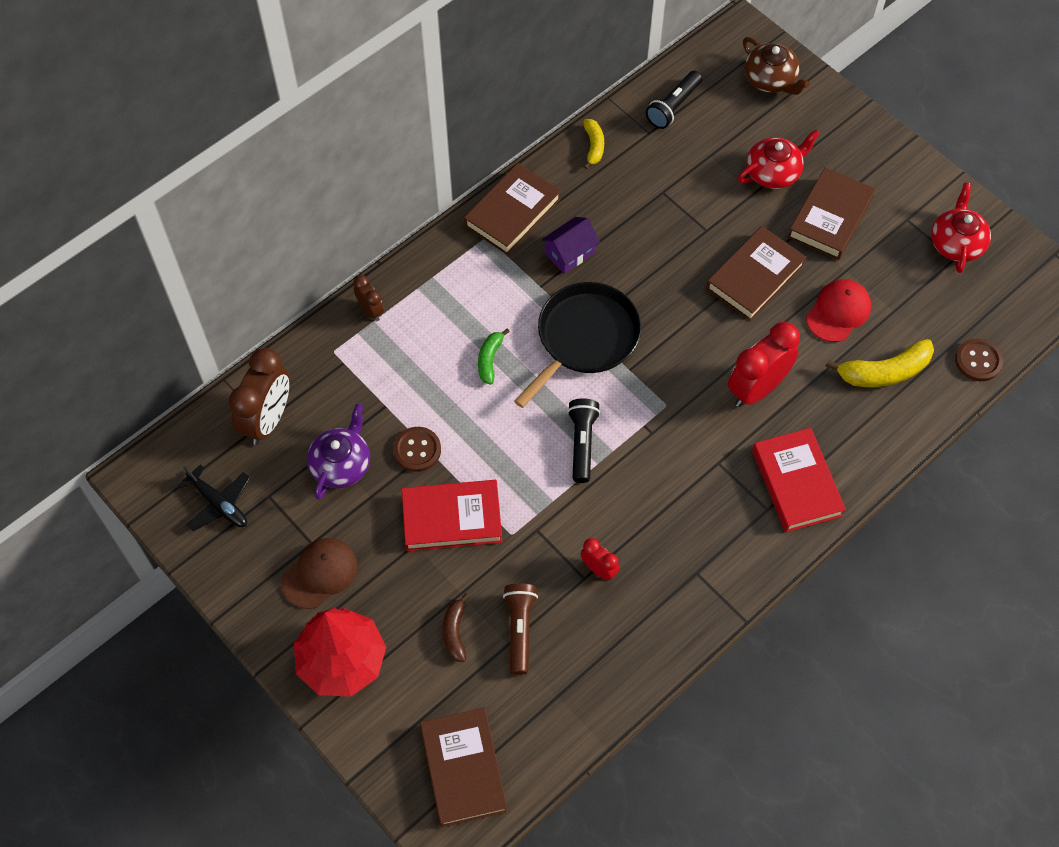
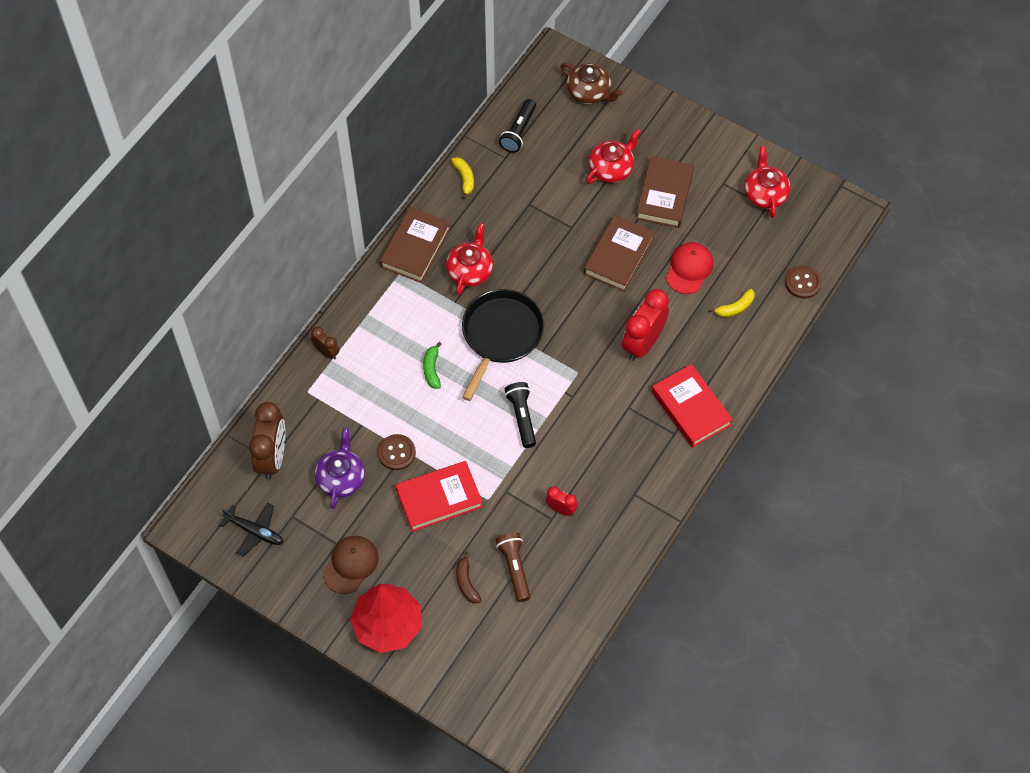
camera: 15 degrees left, 0 degrees up
(463, 769) = (502, 679): brown book -> none
(569, 253) = (470, 270): purple house -> red teapot
(884, 372) = (735, 308): yellow banana -> yellow banana, size x0.59

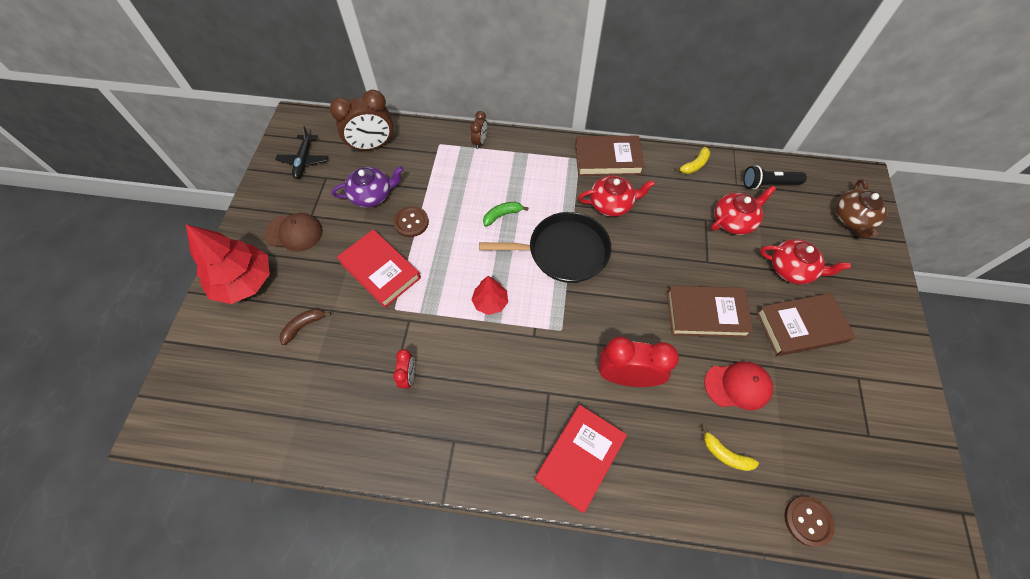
camera: 65 degrees right, 0 degrees up
(514, 568) = (331, 361): brown flashlight -> none
(522, 417) = (490, 302): black flashlight -> red tree
(765, 194) = (882, 427): red teapot -> red teapot (734, 220)

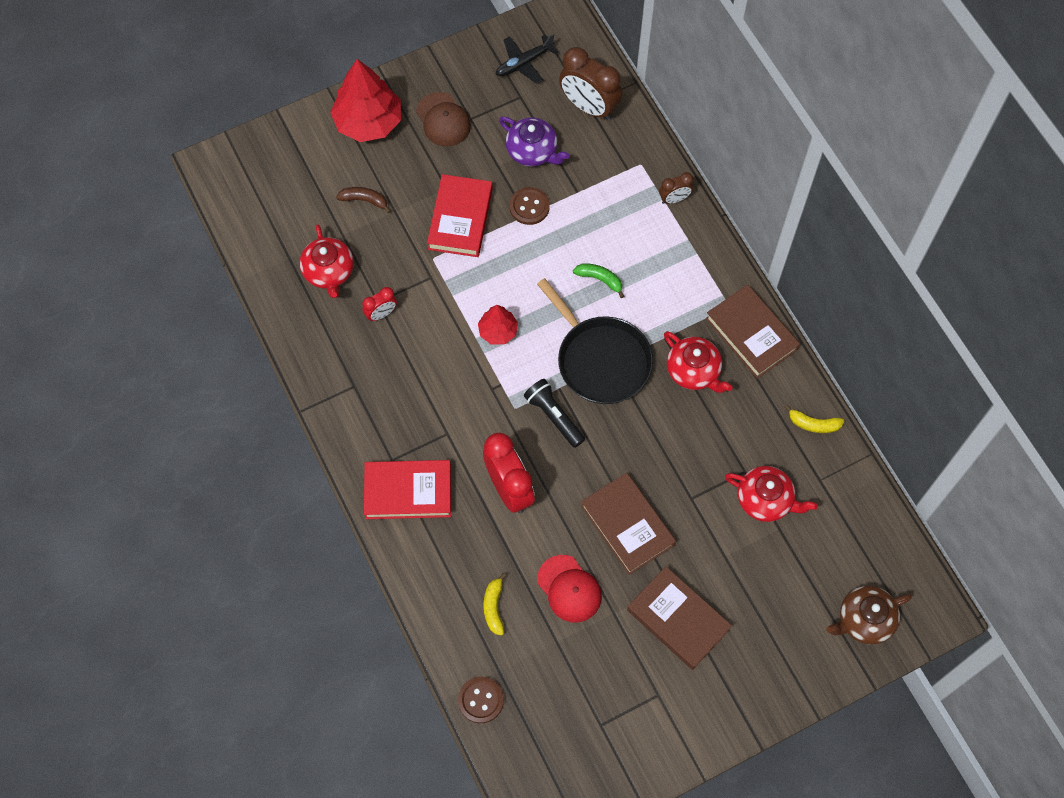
camera: 55 degrees right, 5 degrees up
(768, 184) = (847, 512): black flashlight -> black flashlight (554, 416)
(792, 269) = (745, 583): red teapot -> red teapot (329, 272)

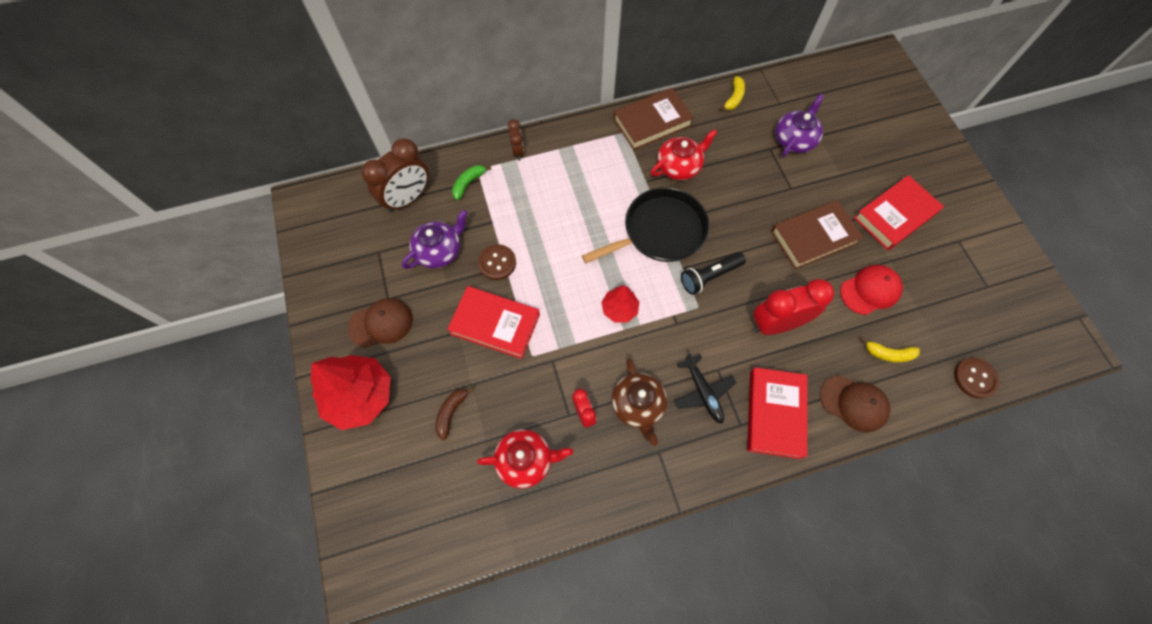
camera: 80 degrees left, 0 degrees up
(431, 570) = (854, 403): none -> brown cap
(524, 63) = (342, 243): black plane -> black plane (702, 392)
(600, 279) = (583, 219): green banana -> green banana (468, 183)
(678, 619) = (895, 215): brown book -> red book
(765, 499) = (794, 139): red teapot -> purple teapot
(864, 620) = (891, 98): brown teapot -> brown teapot (638, 405)

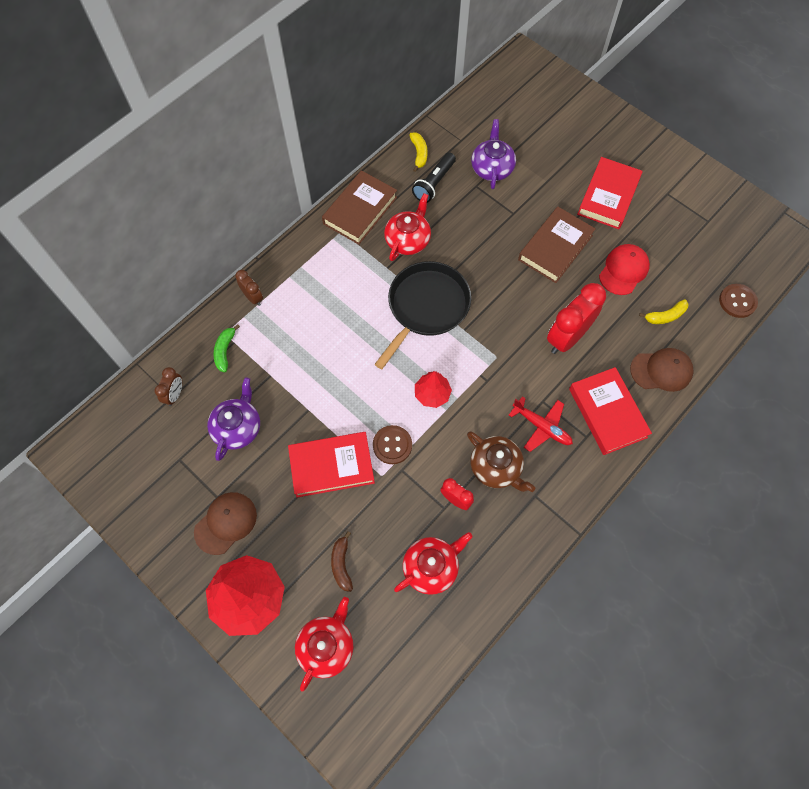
camera: 30 degrees left, 0 degrees up
(395, 475) = (326, 646): none -> red teapot
(407, 198) = (175, 395): brown clock -> brown clock, size x0.51
(497, 263) = (299, 410): brown button -> brown button (392, 445)
(702, 392) = (541, 426): black plane -> red plane
(709, 276) = (490, 325): black flashlight -> black flashlight (434, 183)

